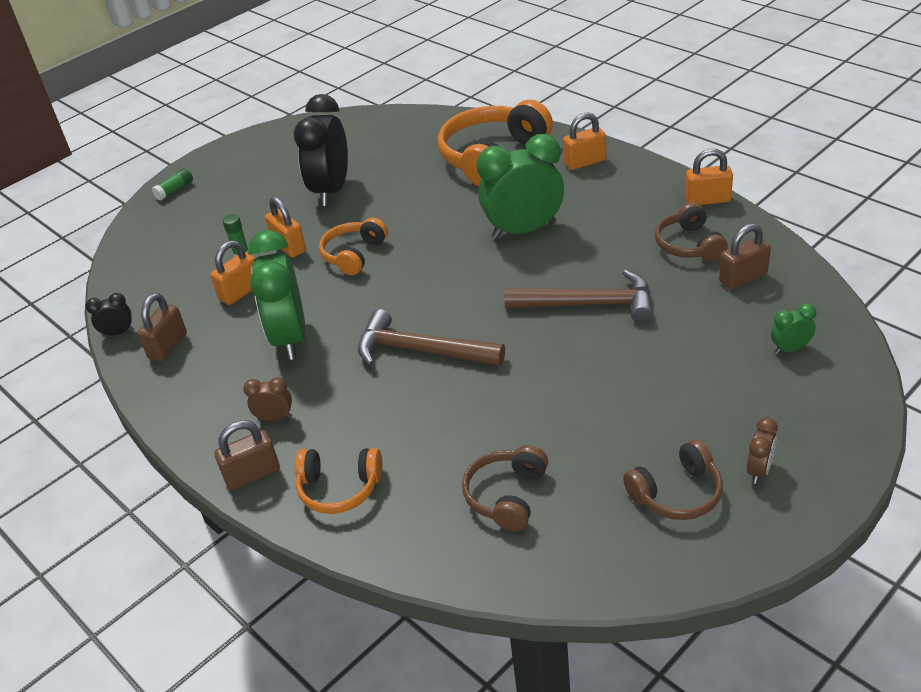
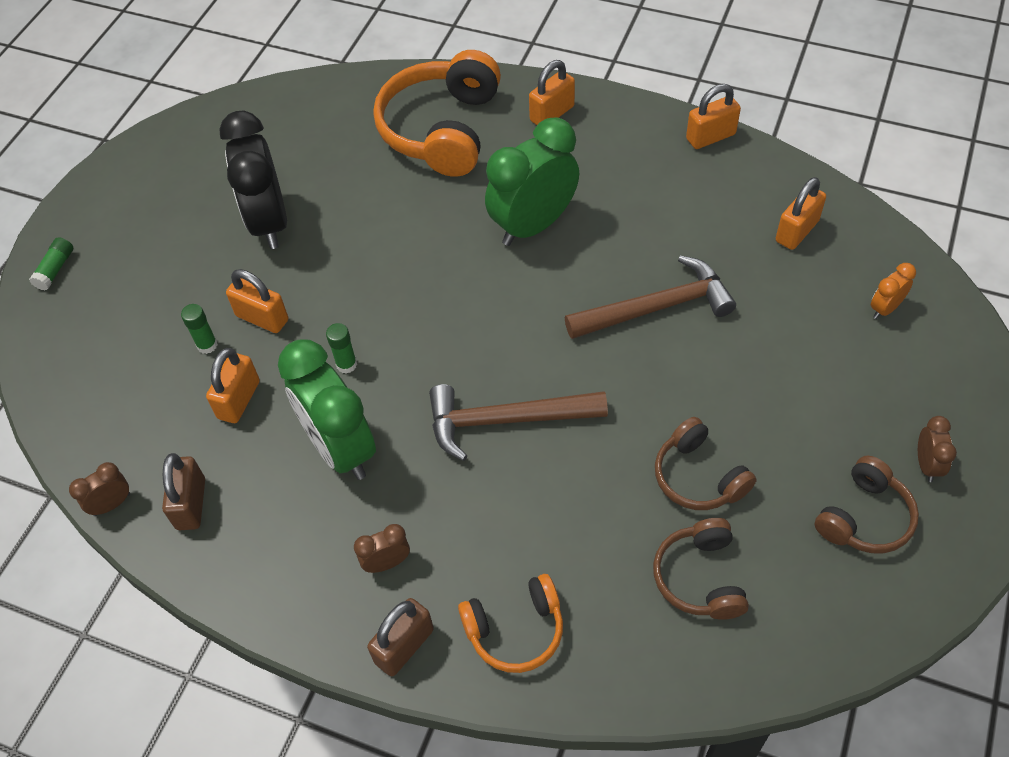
camera: 25 degrees left, 15 degrees up
(118, 333) = (112, 504): black clock -> brown clock
(328, 288) = (346, 364): none -> green glue stick
(354, 255) = (351, 309): orange headphones -> none
(689, 245) = (721, 202): brown headphones -> brown headphones (698, 477)
(743, 278) = (796, 231): brown padlock -> orange padlock
(790, 349) = (885, 308): green clock -> orange clock

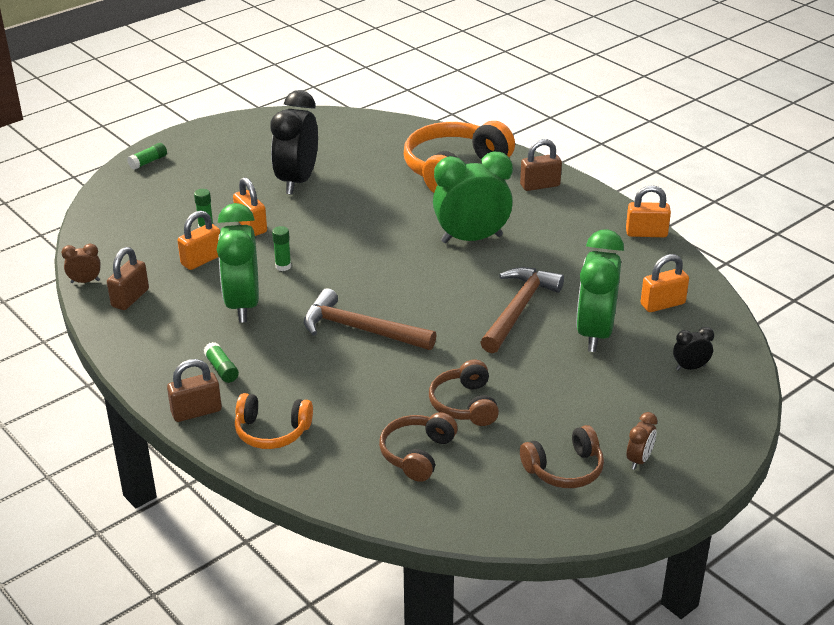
camera: 25 degrees right, 20 degrees down
(387, 563) = (221, 369): brown clock -> green glue stick
(552, 114) = (540, 185): orange padlock -> brown padlock
(657, 307) = (519, 309): brown hammer -> brown hammer turned 75 degrees counterclockwise
(759, 305) = (595, 333): none -> green clock
(885, 308) = (690, 367): orange clock -> black clock

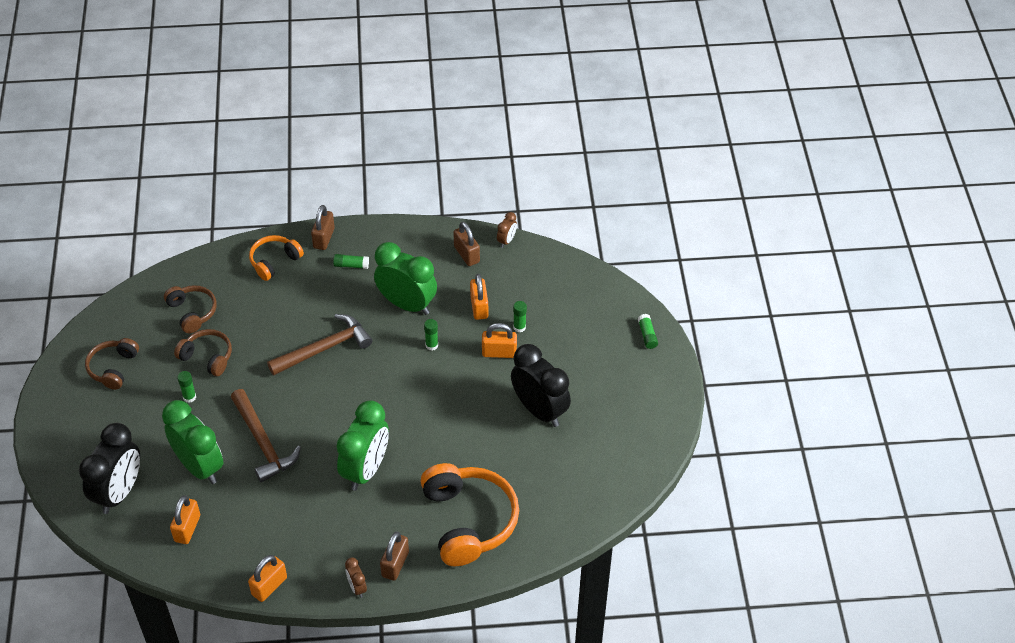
camera: 125 degrees right, 15 degrees up
(529, 387) = (189, 397): none -> green glue stick
(639, 460) = (83, 406): brown clock -> brown clock (357, 587)
(690, 367) = (119, 492): black clock -> black clock, size x2.28

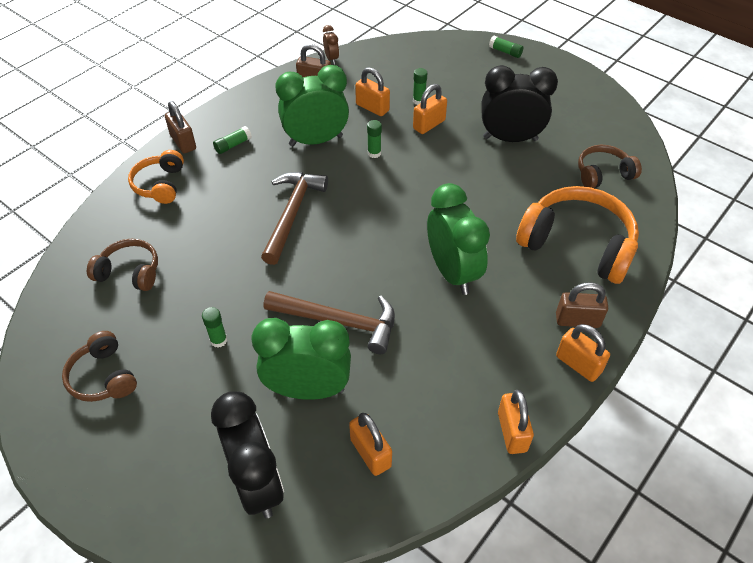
camera: 45 degrees left, 0 degrees up
(207, 357) = (193, 296): brown headphones -> brown headphones (603, 174)
(357, 587) = (578, 364): brown clock -> orange padlock
(395, 564) = (577, 320): brown padlock -> brown padlock turned 60 degrees counterclockwise

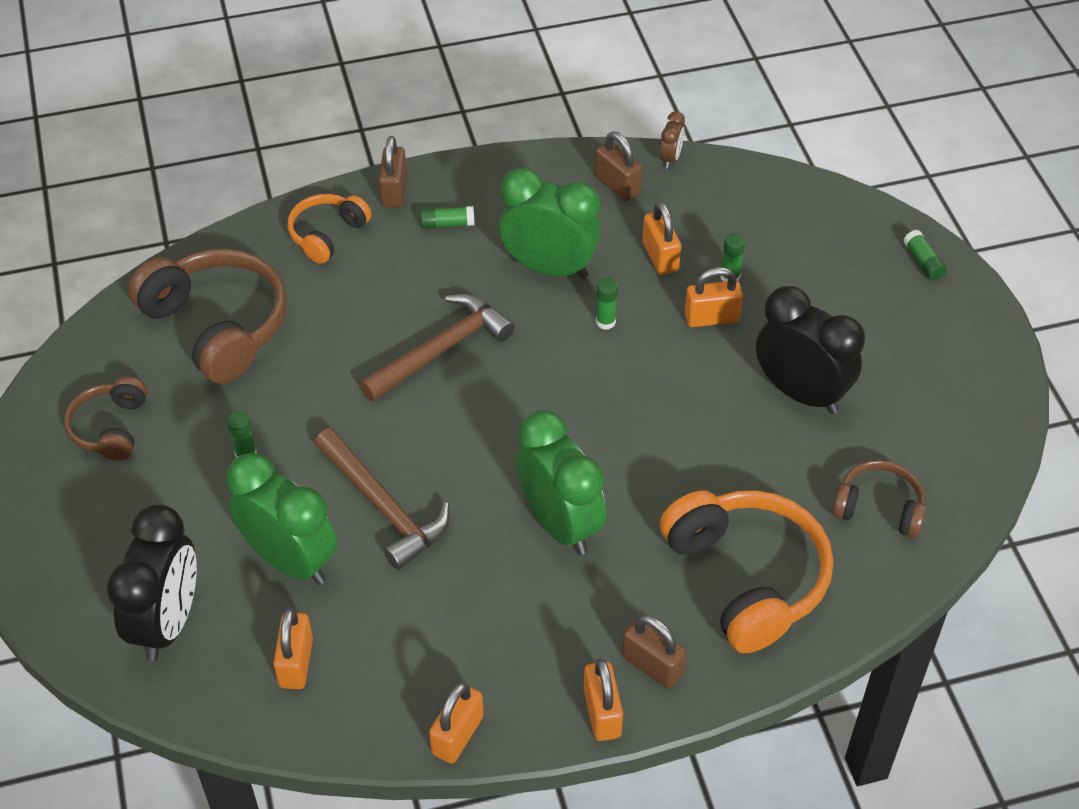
camera: 35 degrees right, 0 degrees up
(130, 272) = (218, 326): brown headphones -> brown headphones, size x1.80
(452, 272) = (560, 524): green clock -> green clock turned 45 degrees counterclockwise

